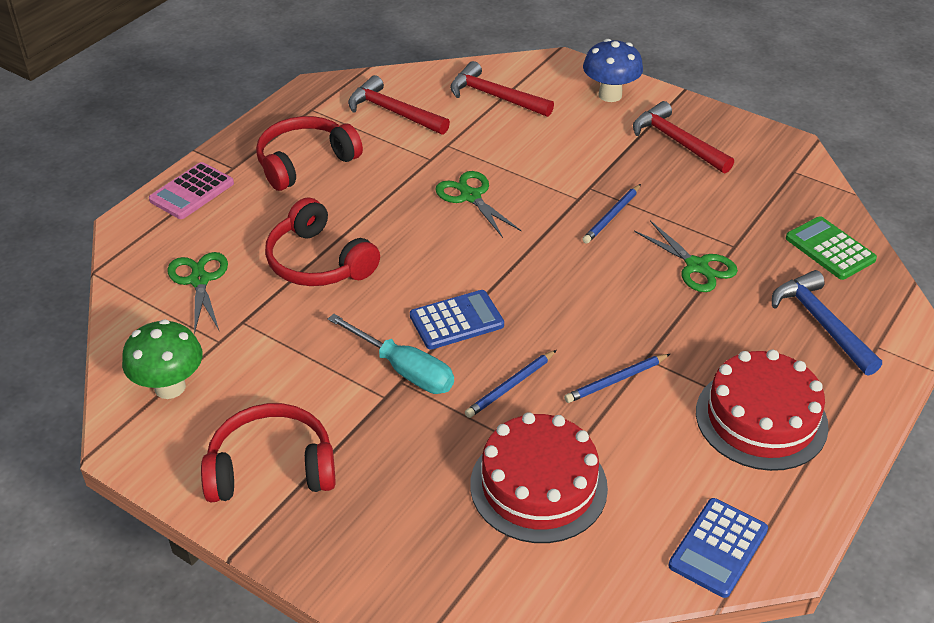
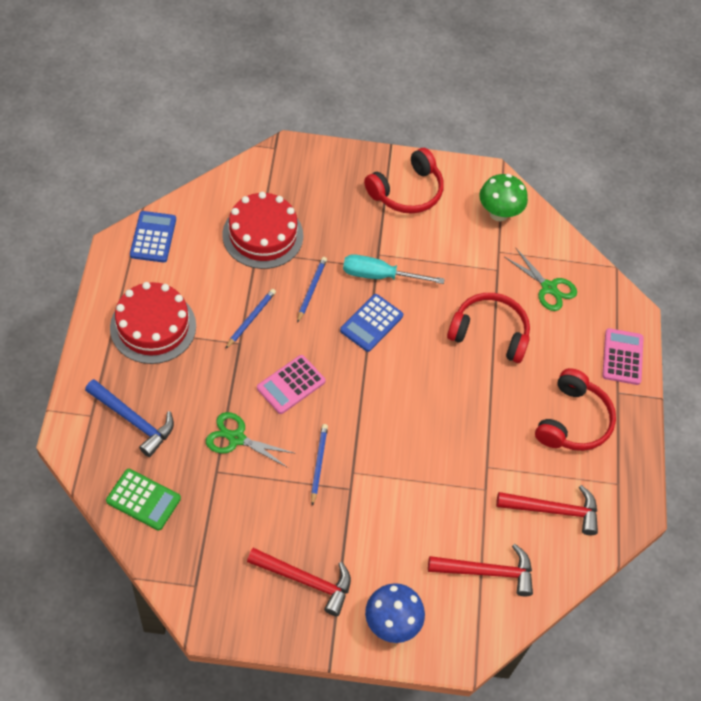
camera: 145 degrees right, 15 degrees up
(470, 196) = (431, 438): green scissors -> none
(602, 293) = (291, 385): none -> pink calculator

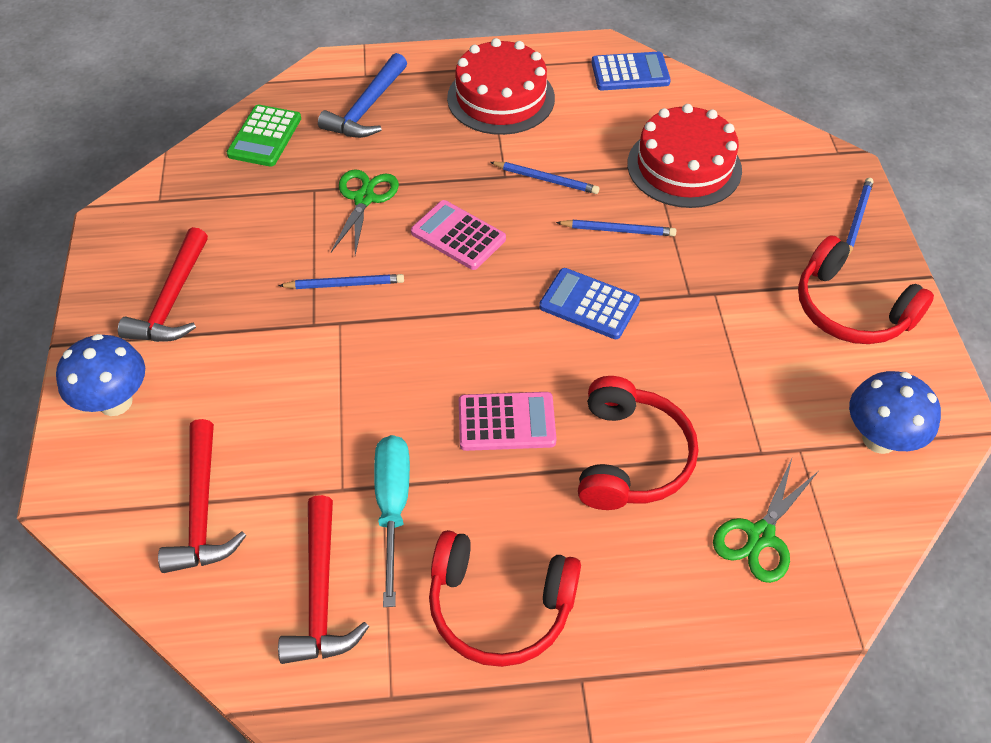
camera: 85 degrees right, 5 degrees down
(337, 161) = (857, 219): none -> blue pencil
(379, 276) = (676, 300): turquoise screwdriver -> turquoise screwdriver (392, 507)
(498, 213) = (879, 439): green mushroom -> blue mushroom
(622, 357) = (661, 680): pink calculator -> pink calculator (506, 422)

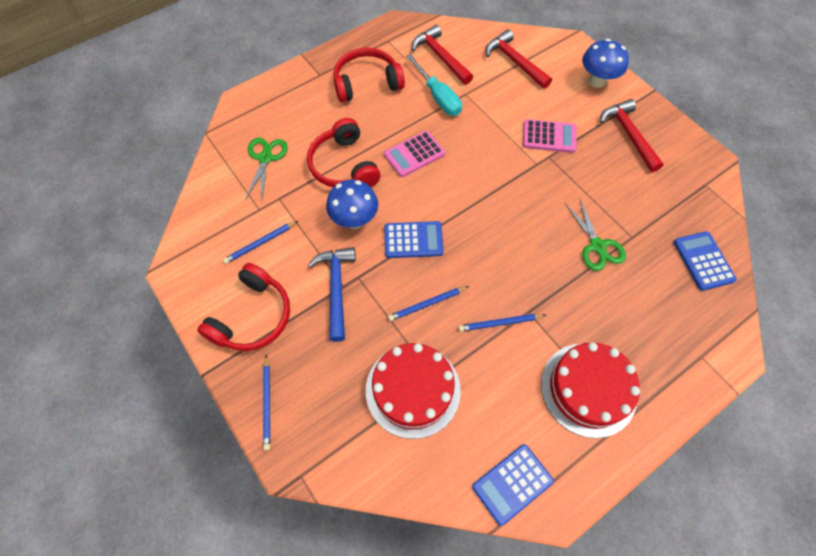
camera: 150 degrees right, 10 degrees up
(265, 137) = (703, 261): green calculator -> blue calculator
(344, 284) = (554, 185): blue pencil -> blue pencil (260, 243)
(367, 108) = (668, 323): blue hammer -> blue hammer (336, 288)
(458, 236) = (520, 248): pink calculator -> pink calculator (549, 136)
(850, 309) = (253, 317): red headphones -> red headphones turned 105 degrees clockwise
(879, 439) = (217, 235): blue mushroom -> blue mushroom (354, 220)

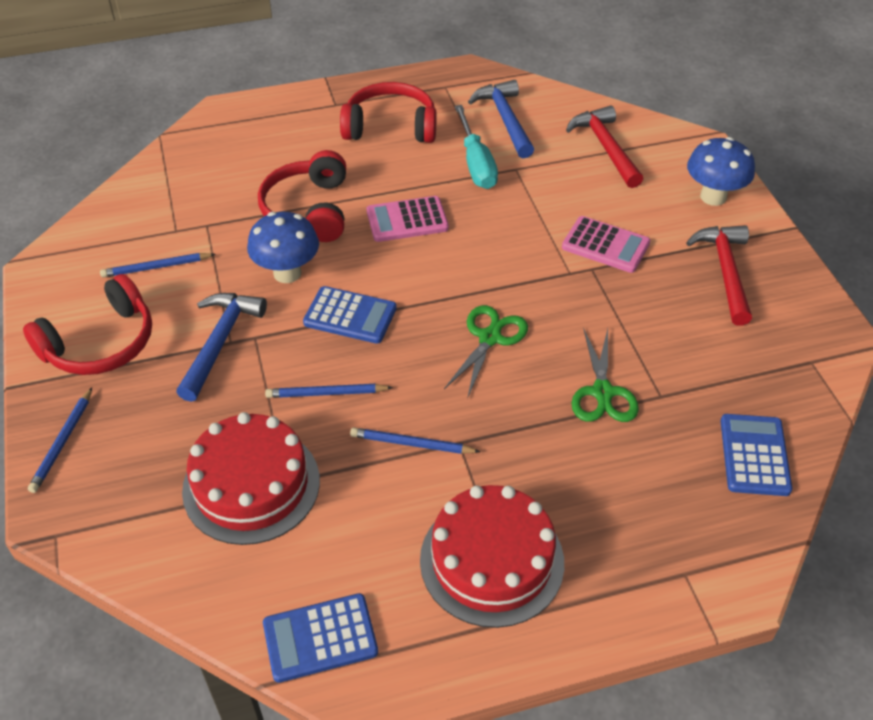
camera: 20 degrees right, 15 degrees down
(265, 158) = (216, 178): green scissors -> green scissors (489, 338)
(440, 57) = (505, 119): red hammer -> blue hammer

